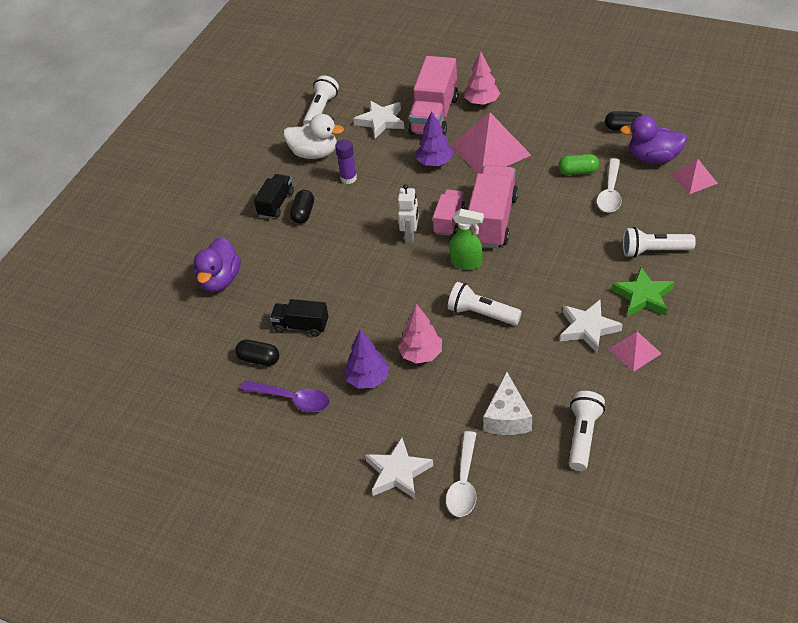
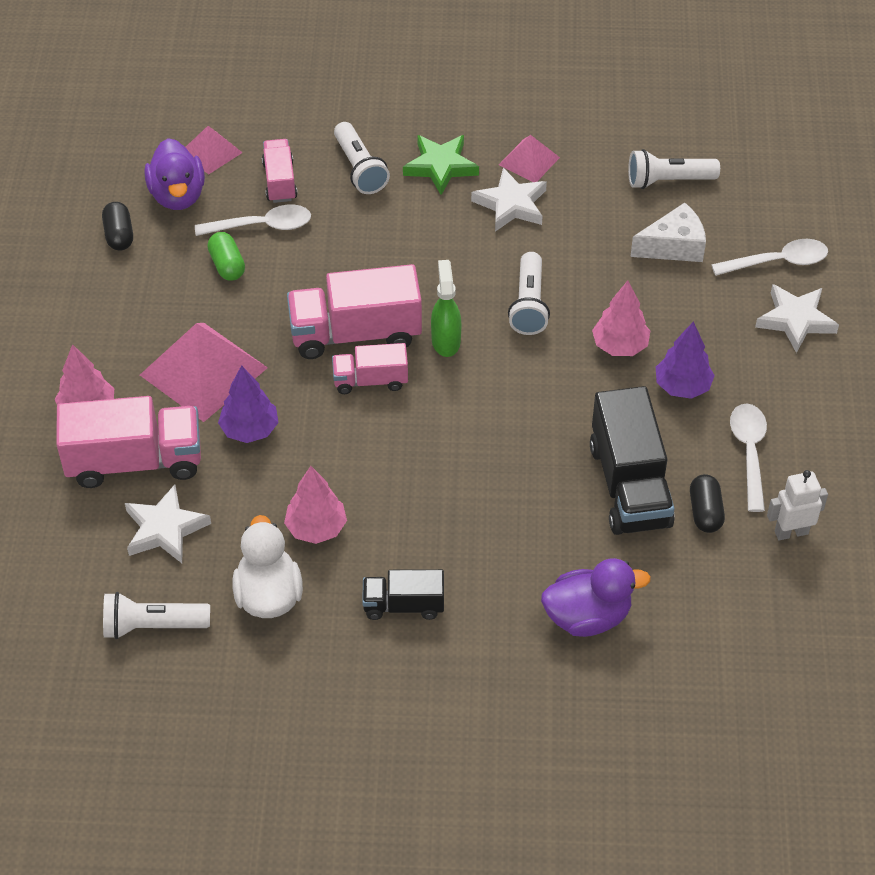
camera: 115 degrees left, 5 degrees up
(292, 399) = (749, 453): purple spoon -> white spoon
(301, 326) = (629, 485): black truck -> black truck, size x1.77
(303, 213) = (413, 561): black capsule -> none
(348, 178) = (316, 528): purple glue stick -> pink tree
(410, 235) = (414, 415): white robot -> white robot (791, 532)
(653, 208) = (280, 181): none -> pink truck

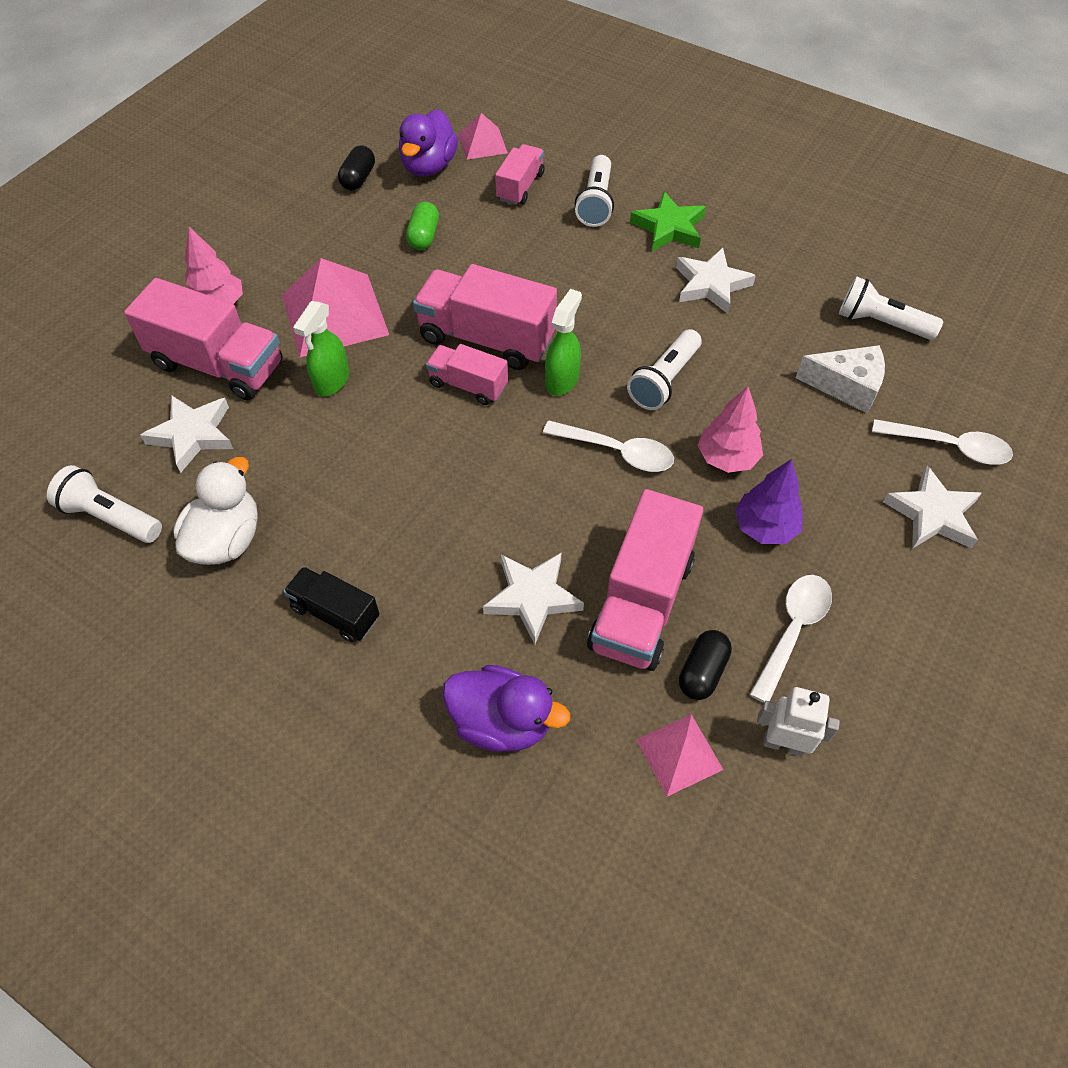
camera: 30 degrees right, 5 degrees up
(250, 430) = (331, 381): purple tree -> green spray bottle
(262, 226) = (477, 216): white spoon -> white spoon (617, 451)
(316, 528) = (316, 497): pink tree -> none
(529, 161) = (754, 254): pink pyramid -> pink pyramid (679, 754)
(546, 520) = (533, 598): none -> white star
(629, 485) = (641, 603): black truck -> pink truck

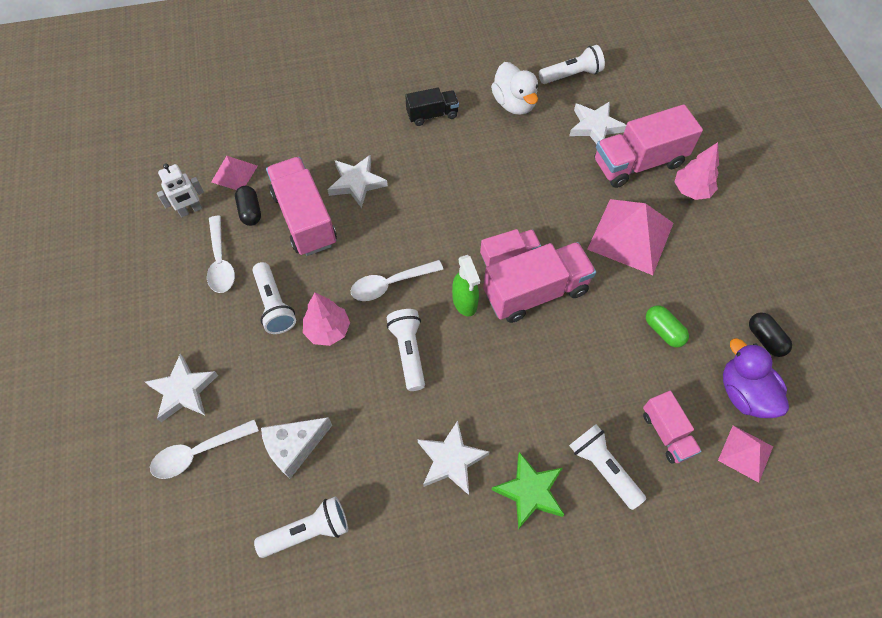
camera: 135 degrees right, 5 degrees up
(331, 381) = (576, 200): green spray bottle -> none
(501, 722) = (319, 131): purple duck -> none
(764, 527) = (274, 305): purple tree -> white flashlight

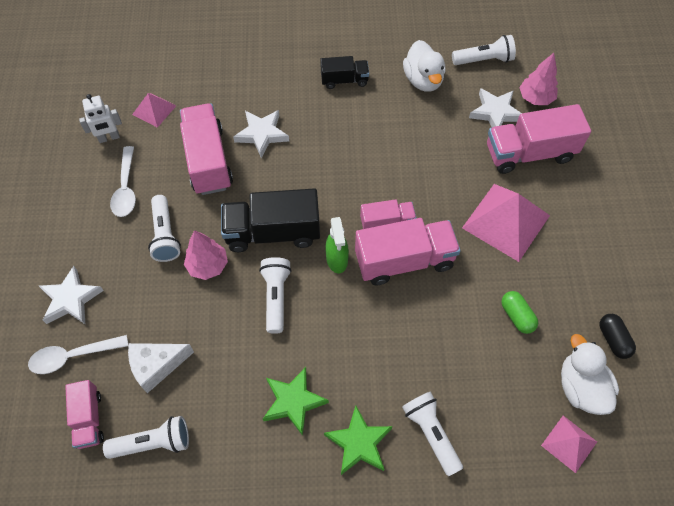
camera: 10 degrees right, 0 degrees up
(250, 211) = (161, 147): black capsule -> none
(390, 284) = (273, 232): white spoon -> black truck
(451, 460) = (293, 401): white star -> green star
(666, 433) = (498, 412): pink truck -> pink truck (89, 419)
(691, 190) = (574, 187): pink tree -> pink tree (535, 98)
(744, 393) = (580, 387): purple duck -> white duck

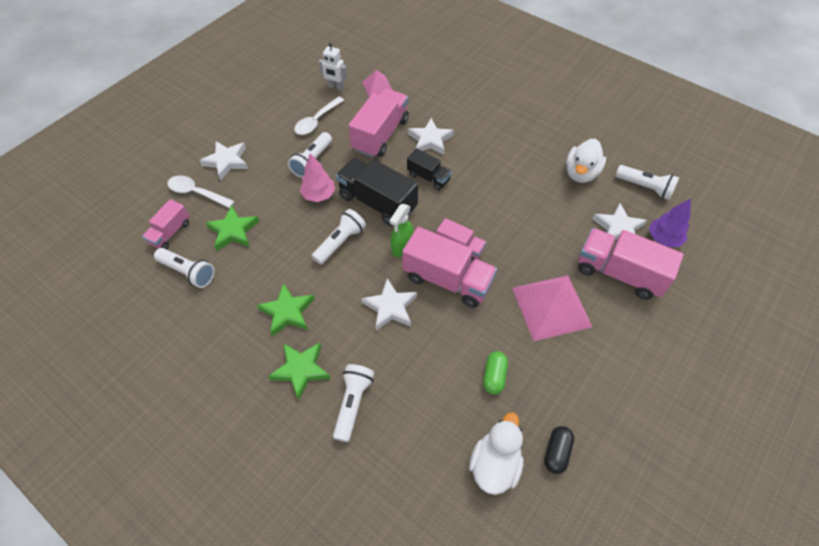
camera: 40 degrees right, 5 degrees down
(157, 366) = (233, 231): white cheese -> green star
(344, 80) = (520, 140): black truck -> black truck (428, 177)
(380, 323) = (390, 307): none -> white star
(535, 98) = (663, 239): pink tree -> purple tree
(569, 443) = (445, 495): pink pyramid -> none

